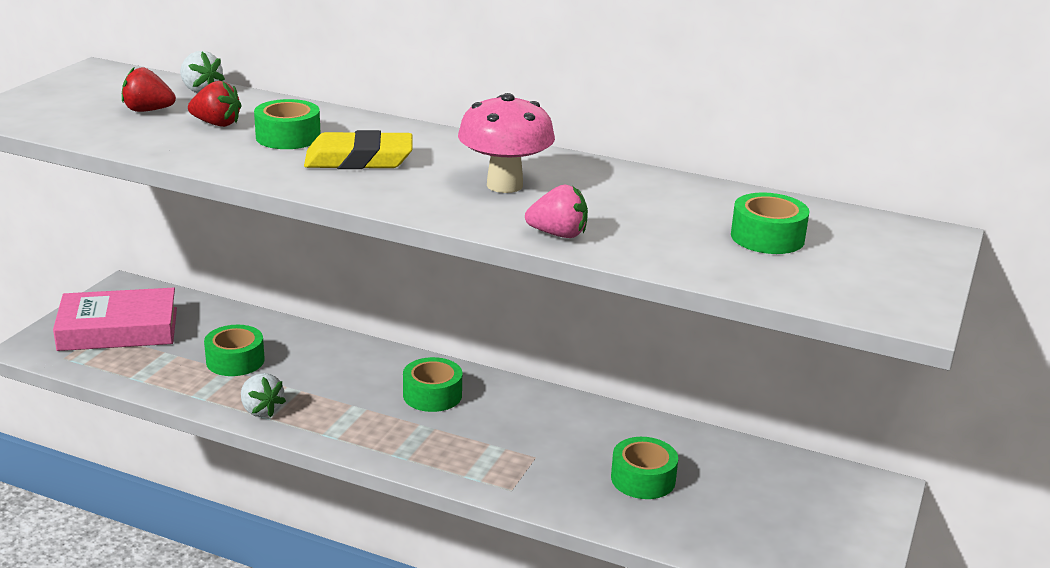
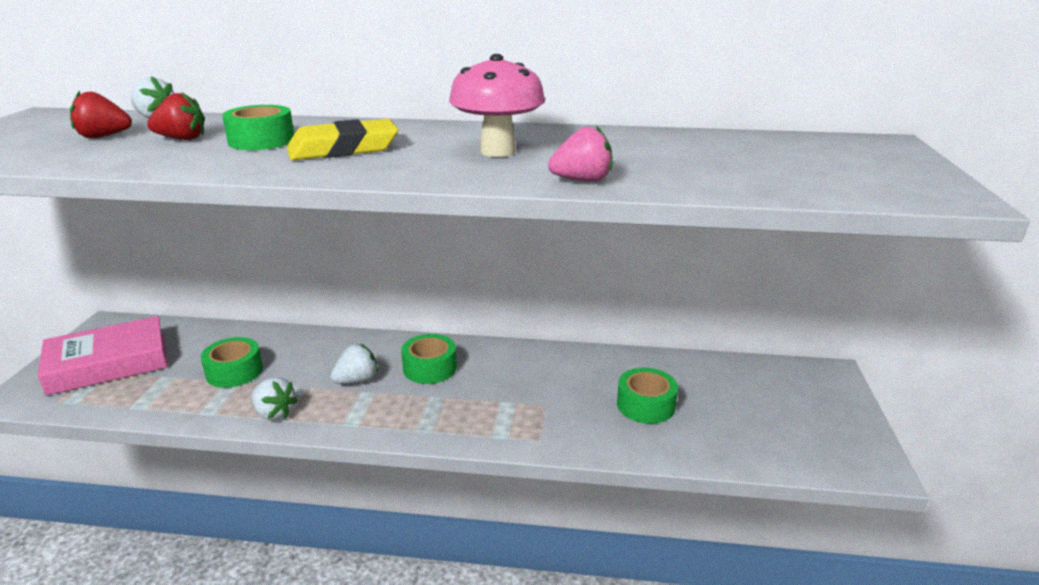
camera: 15 degrees left, 0 degrees up
(352, 393) = (357, 380): none -> white strawberry
(767, 237) = (764, 159): green tape -> none

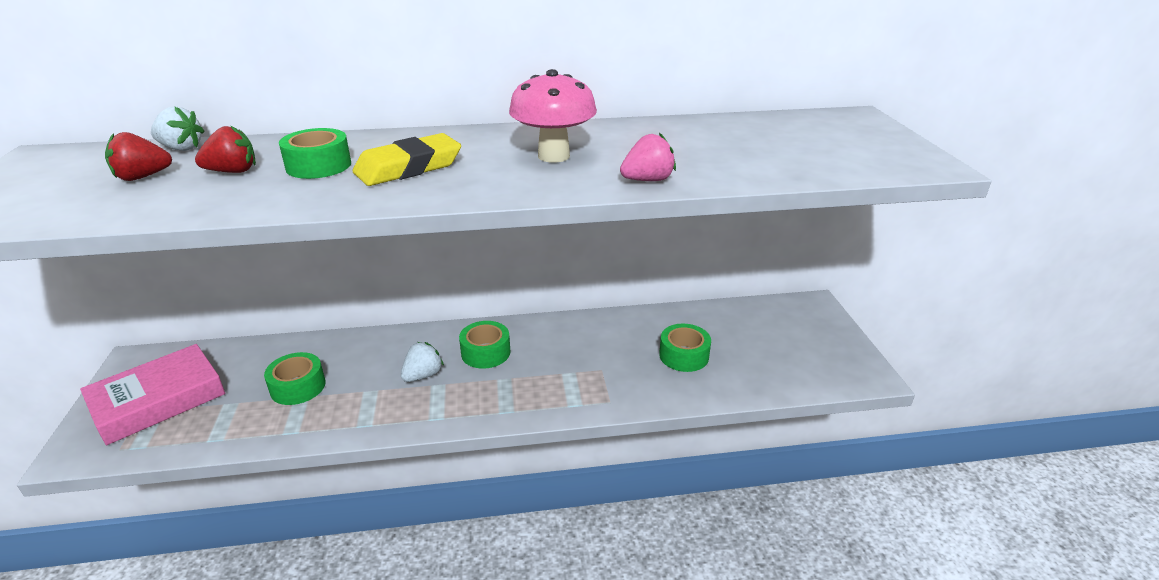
camera: 15 degrees left, 5 degrees up
(274, 413) = (358, 421): white strawberry -> none

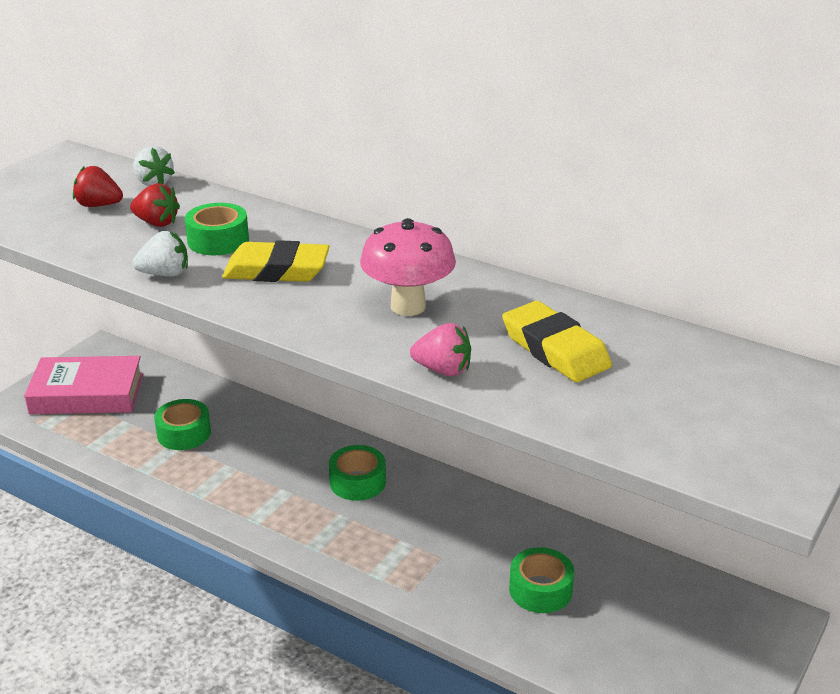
camera: 40 degrees right, 0 degrees up
(423, 375) = (283, 475): white strawberry -> white strawberry (165, 274)
(692, 146) = (555, 349): none -> yellow eraser

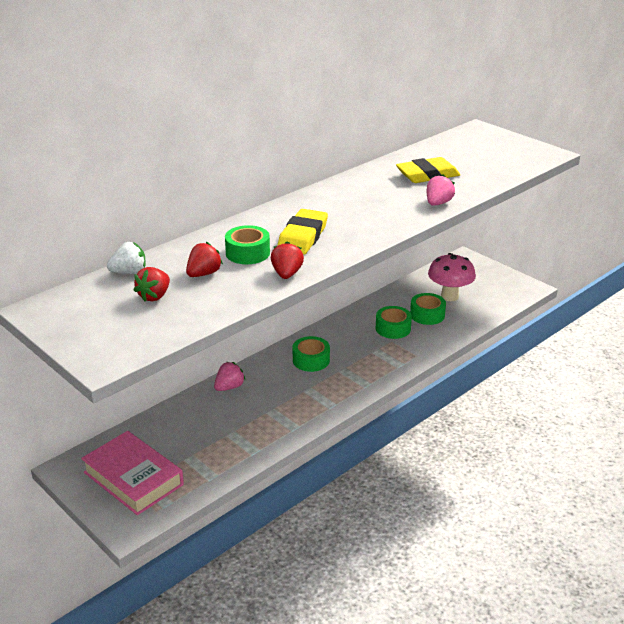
camera: 75 degrees left, 0 degrees up
(87, 393) = (133, 478): pink book -> pink book turned 60 degrees counterclockwise
(165, 274) = (287, 274): white strawberry -> red strawberry
(184, 433) = (219, 429): green tape -> green tape (393, 328)
(273, 424) = (229, 387): none -> pink strawberry
(408, 306) = (367, 204): pink mushroom -> pink mushroom (449, 296)

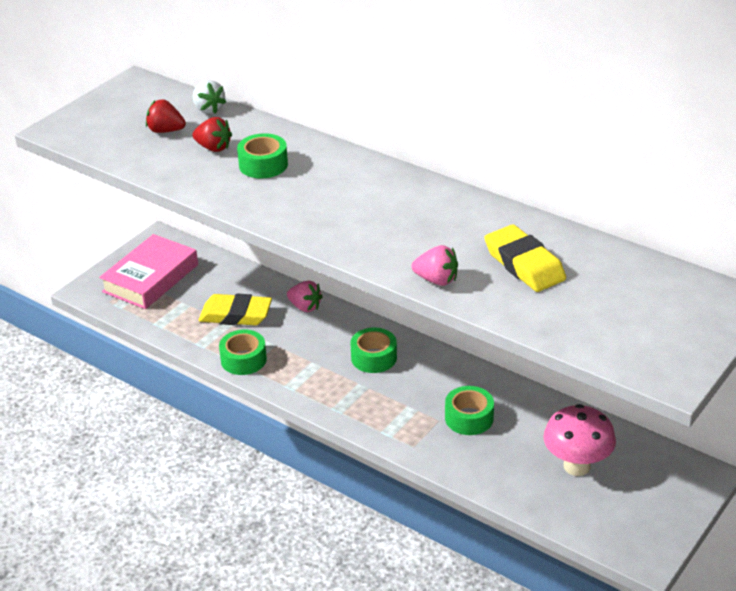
camera: 80 degrees right, 5 degrees up
(287, 274) = (223, 195): red strawberry -> none
(303, 237) = (310, 192): yellow eraser -> yellow eraser (236, 315)
(427, 315) = (516, 447): green tape -> green tape (243, 359)

